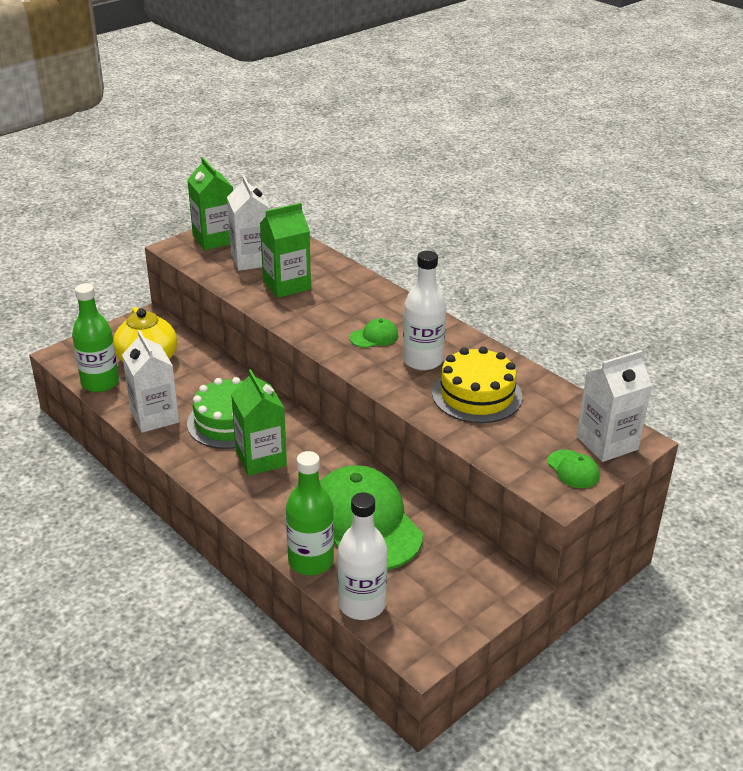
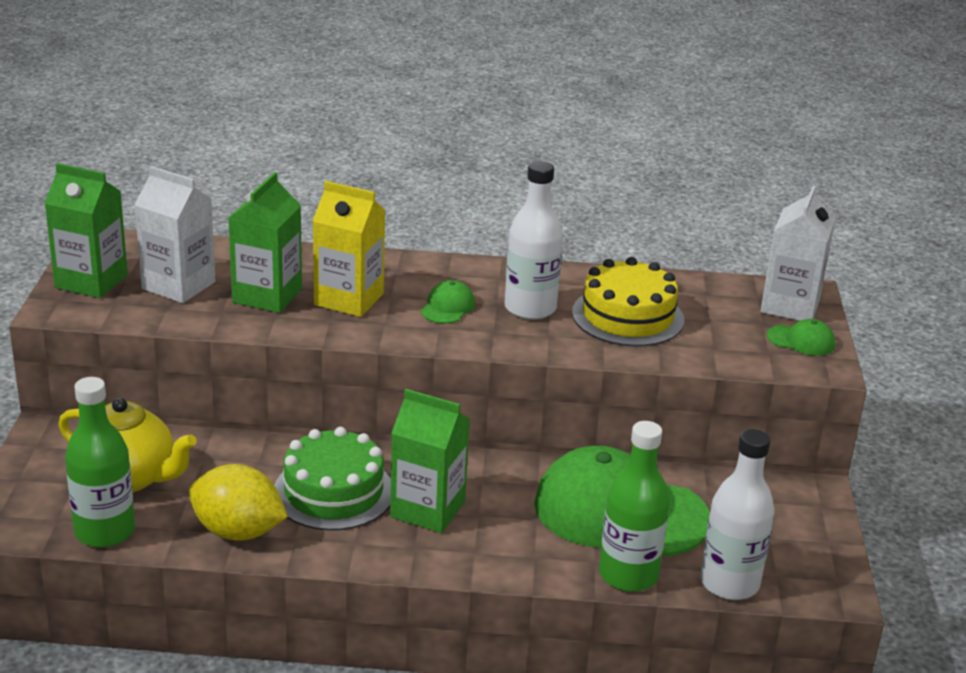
camera: 45 degrees left, 5 degrees down
(154, 417) = (238, 532): white carton -> yellow lemon
(326, 307) = (349, 299): none -> yellow carton

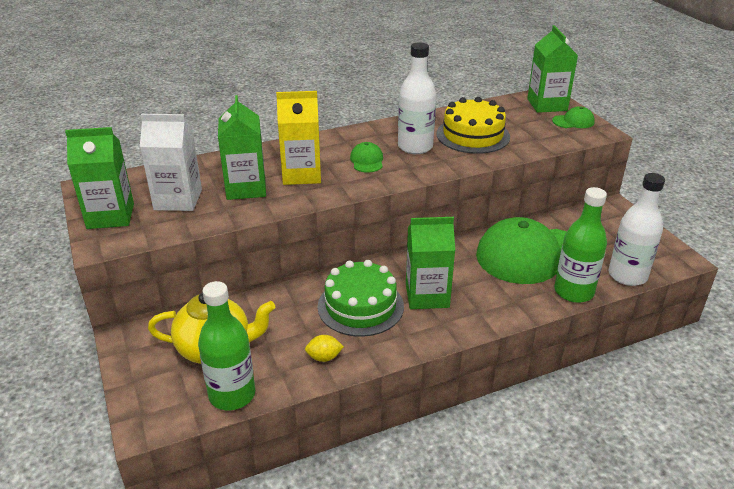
camera: 25 degrees left, 5 degrees up
(238, 532) = (324, 357): yellow lemon -> yellow lemon, size x0.48
(790, 306) = (547, 105): white carton -> green carton

